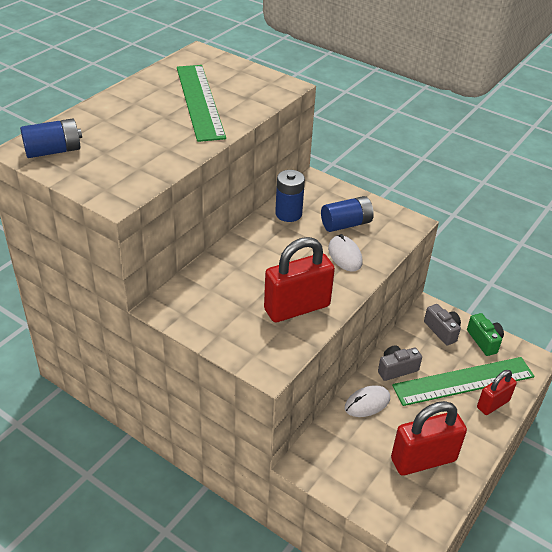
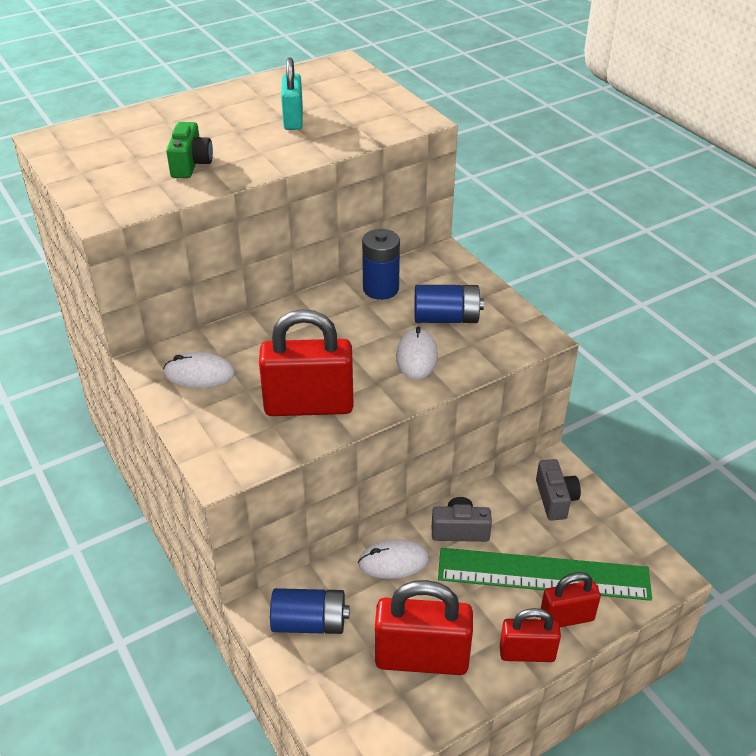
camera: 25 degrees right, 0 degrees up
(53, 151) = (82, 146): blue battery -> blue battery (309, 623)
(199, 101) = (293, 120): green ruler -> turquoise padlock
(204, 306) = (199, 374): none -> white mouse
(483, 434) = (527, 653): none -> red padlock
(484, 341) = (607, 530): green camera -> green camera (191, 164)

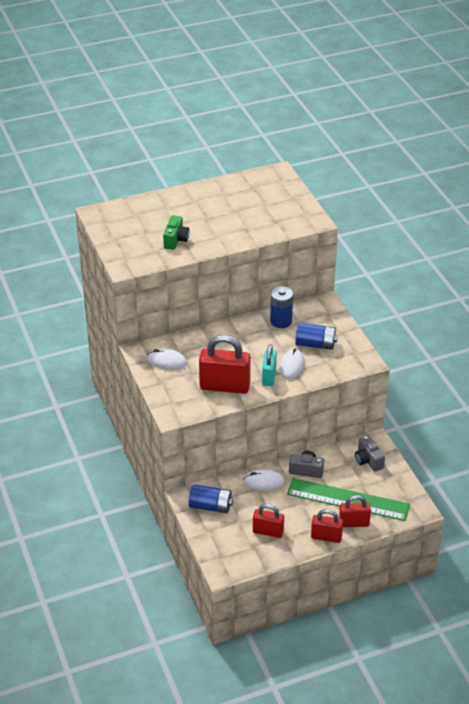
camera: 10 degrees right, 0 degrees up
(293, 120) = (240, 214): turquoise padlock -> turquoise padlock (269, 376)
(421, 658) = (268, 532): red padlock -> red padlock, size x0.60
(555, 499) = (368, 460): grey camera -> grey camera turned 150 degrees clockwise

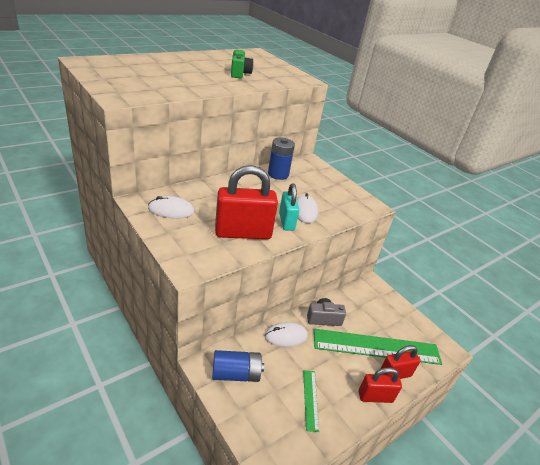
camera: 20 degrees left, 5 degrees down
(176, 240) = (174, 82): green camera -> green camera (239, 73)
(268, 532) = (310, 399): red padlock -> green ruler
(315, 344) = (318, 192): blue battery -> none
(368, 460) = (375, 303): grey camera -> none

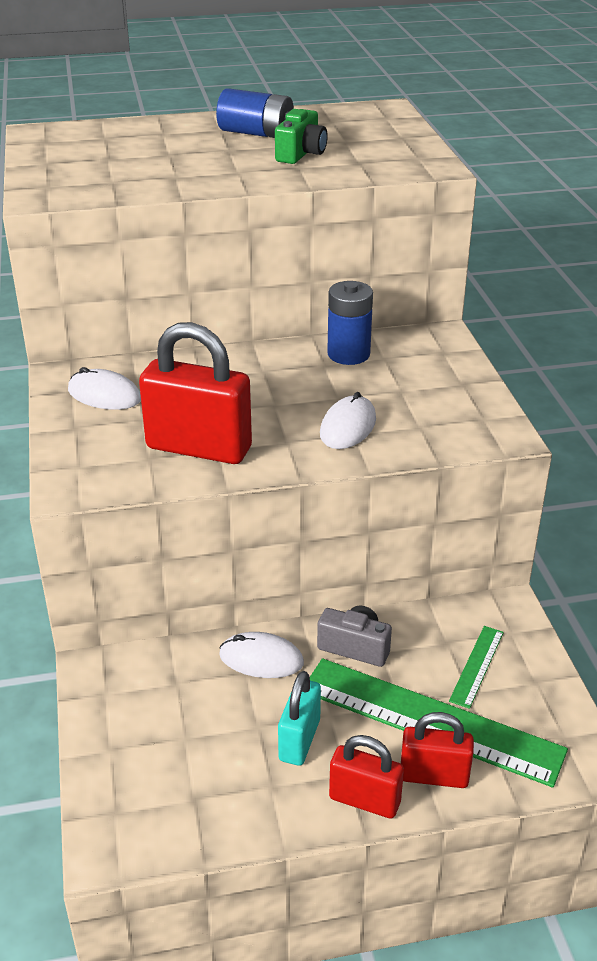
camera: 30 degrees right, 0 degrees up
(236, 374) = (135, 695): blue battery -> blue battery (256, 133)
(286, 221) = (295, 440): turquoise padlock -> turquoise padlock (299, 740)
(310, 399) = (238, 768): green ruler -> green ruler (477, 666)

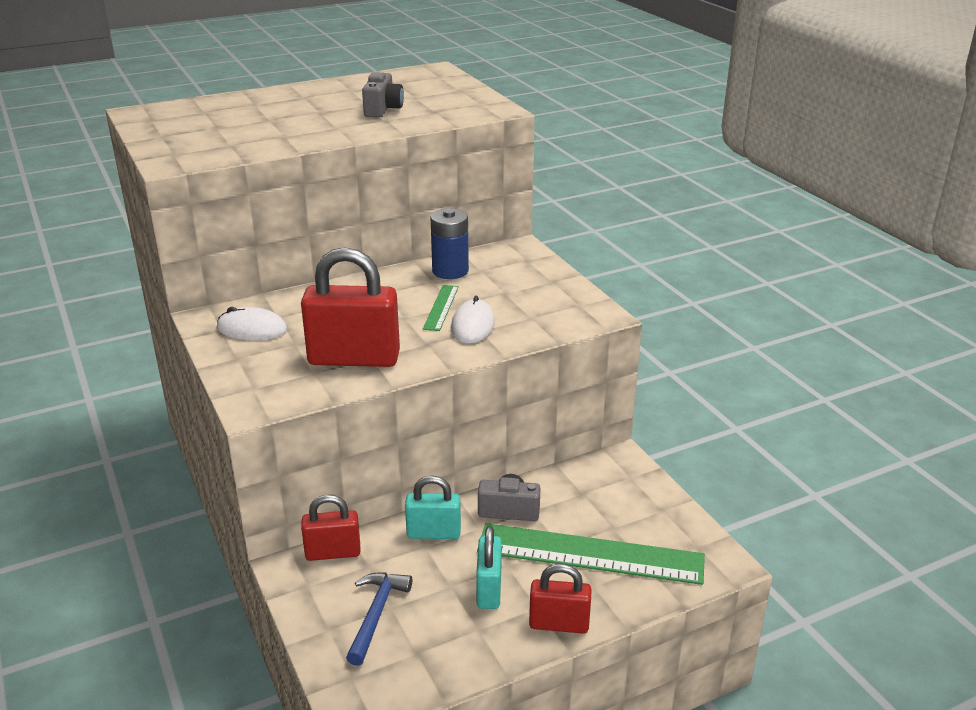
camera: 15 degrees left, 5 degrees down
(166, 744) = (376, 615): none -> blue hammer
(256, 133) = (336, 97): blue battery -> none
(261, 659) = (433, 533): white mouse -> turquoise padlock
(301, 154) = (383, 109): green camera -> grey camera
(434, 776) = (607, 595): red padlock -> red padlock (333, 553)
(477, 666) = (612, 506): green ruler -> green ruler (441, 307)

